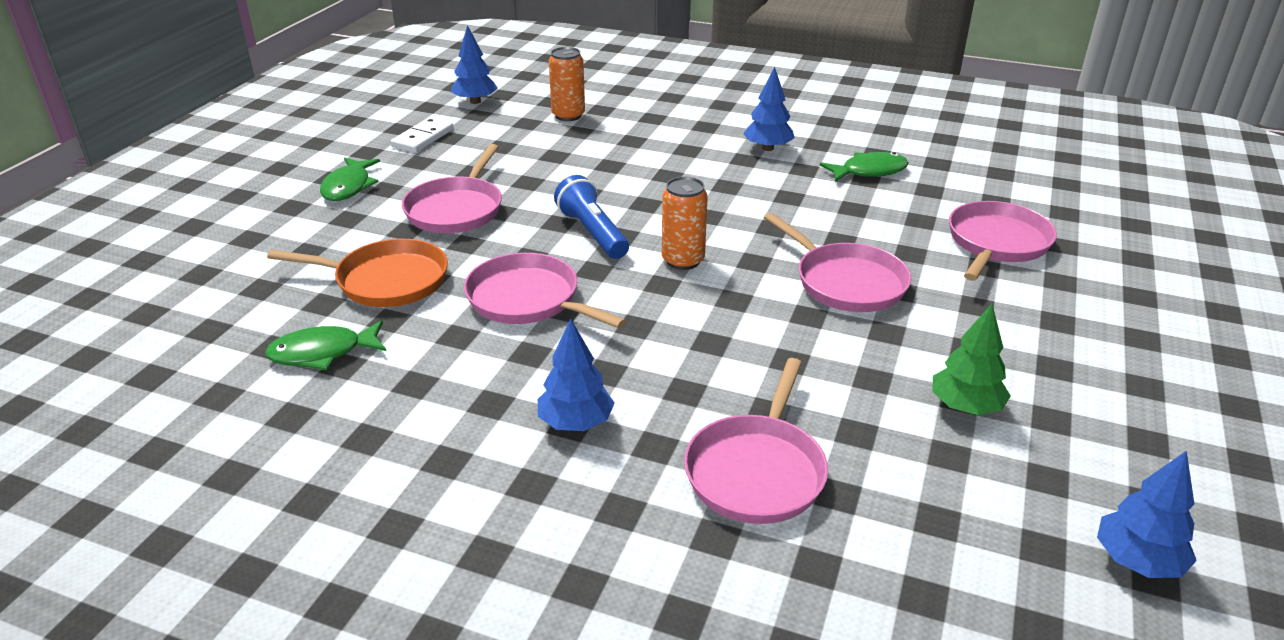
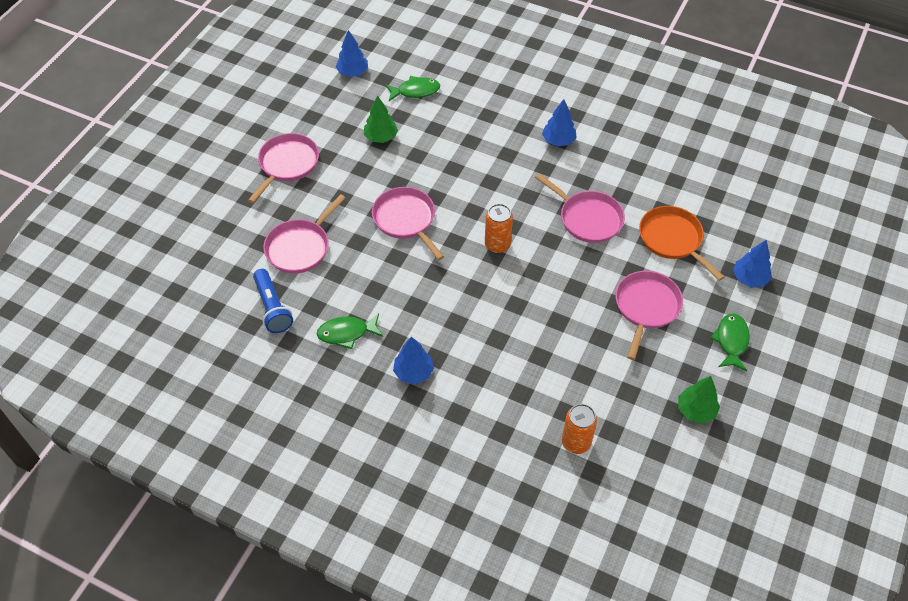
camera: 175 degrees left, 20 degrees up
(322, 353) = (688, 188): green fish -> green fish (415, 91)
(386, 280) = (672, 239): orange pan -> orange pan turned 45 degrees clockwise
(423, 138) = (695, 410): white domino -> green tree
(475, 101) = (664, 478): blue tree -> blue tree (749, 278)
(593, 233) = (552, 275): blue flashlight -> blue flashlight (272, 307)
(757, 471) = (482, 114): pink pan -> pink pan (287, 164)

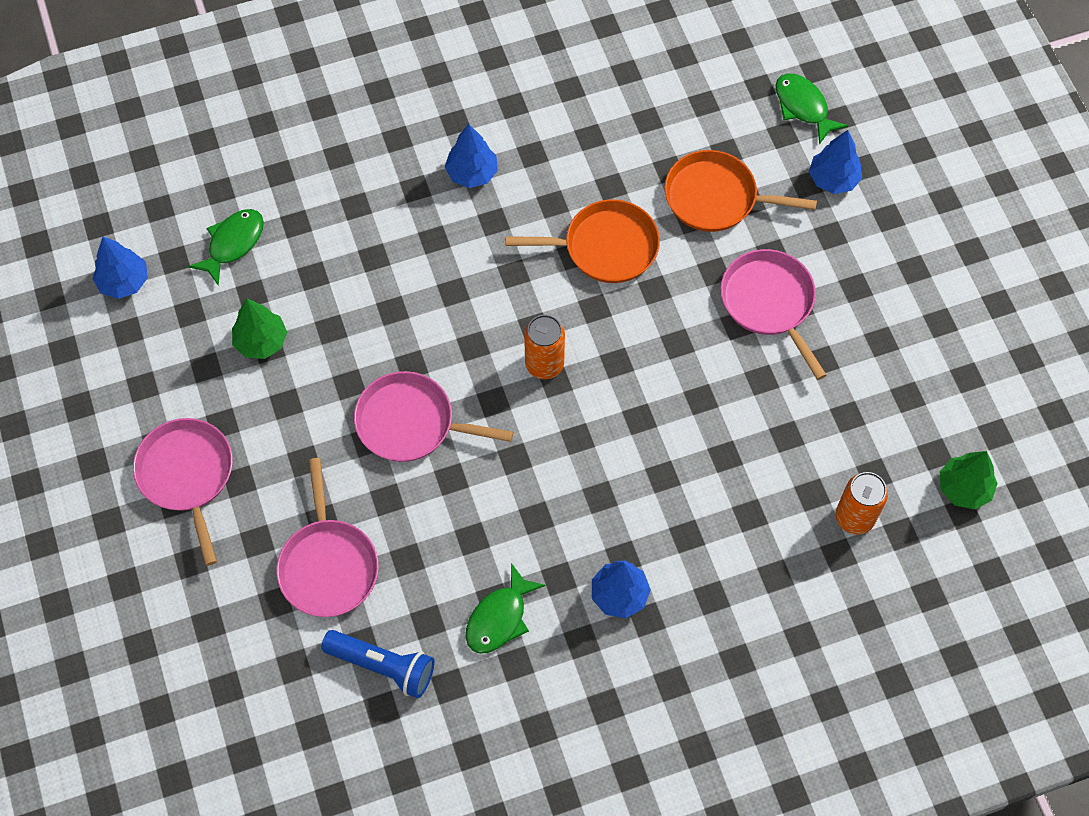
camera: 45 degrees left, 10 degrees up
(588, 218) = (605, 247): pink pan -> orange pan
(695, 410) = (926, 377): green tree -> green tree (964, 488)
(731, 341) = (884, 268): green fish -> green fish (803, 107)

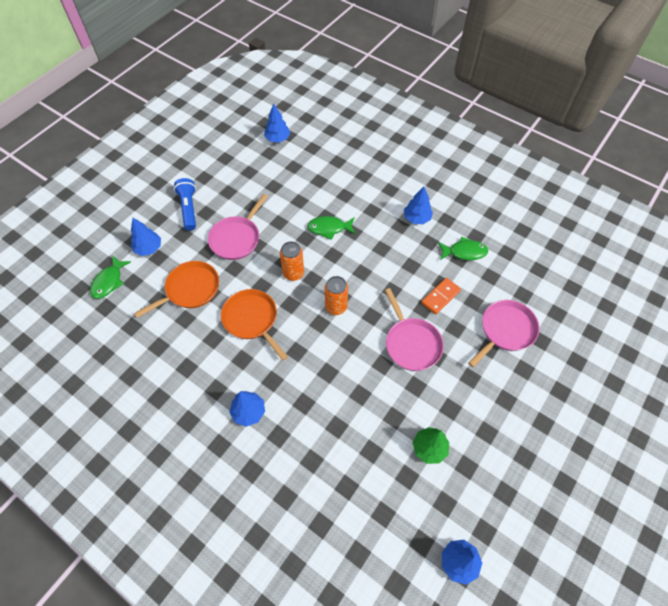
camera: 125 degrees left, 5 degrees down
(187, 475) = (526, 427): pink pan -> none
(233, 244) = (385, 514): green fish -> green fish (329, 228)
(382, 666) = (523, 280): blue flashlight -> blue flashlight (189, 209)
(450, 518) = (440, 297): none -> orange domino
(715, 197) = (190, 289): orange pan -> orange pan turned 105 degrees counterclockwise
(854, 517) = (318, 164): orange can -> orange can (293, 273)
(964, 488) = (277, 139): green tree -> blue tree

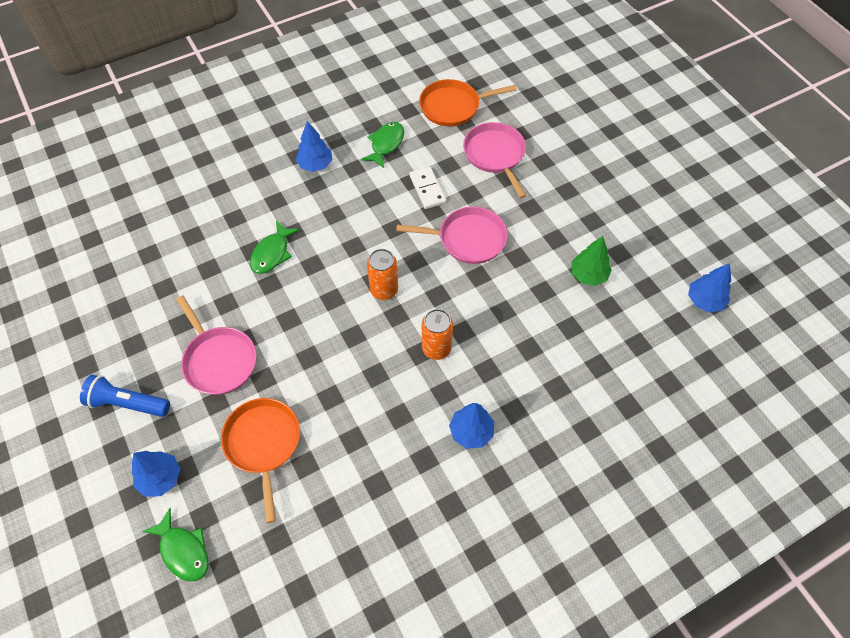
camera: 65 degrees left, 0 degrees up
(252, 319) = (350, 385): orange pan -> orange pan (453, 107)
(277, 139) = (88, 253): blue tree -> none
(293, 273) = (312, 316): orange can -> orange can (436, 348)
(440, 297) = (427, 189): orange domino -> white domino

